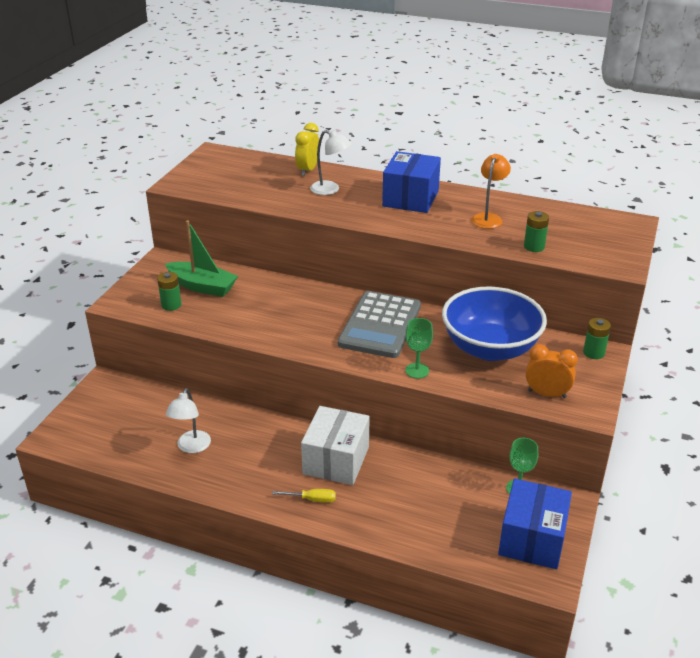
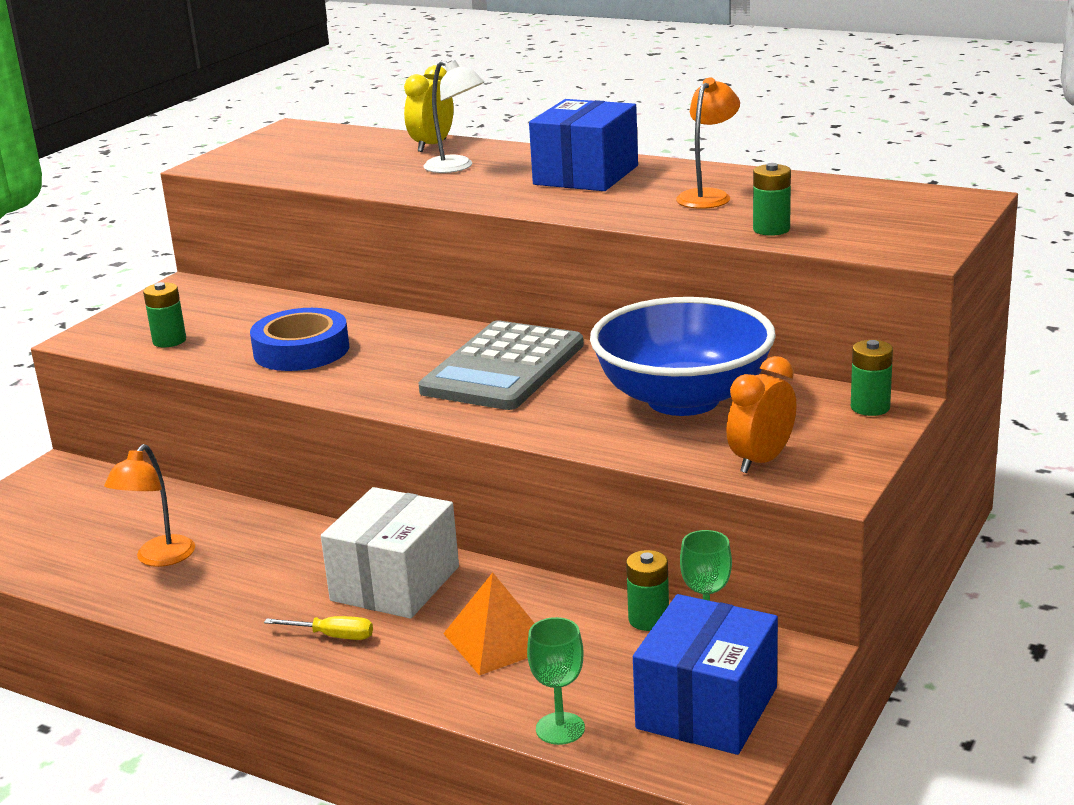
camera: 10 degrees right, 10 degrees down
(191, 447) = (159, 558): white lamp -> orange lamp
(202, 286) = (230, 318): green boat -> none
(255, 312) = (301, 350): none -> blue tape
(406, 498) = (498, 640): none -> orange pyramid
(417, 370) = (541, 427): green goblet -> green goblet (560, 728)
(484, 480) = (648, 619): none -> green battery
(547, 394) = (761, 461): orange clock -> orange clock turned 75 degrees counterclockwise

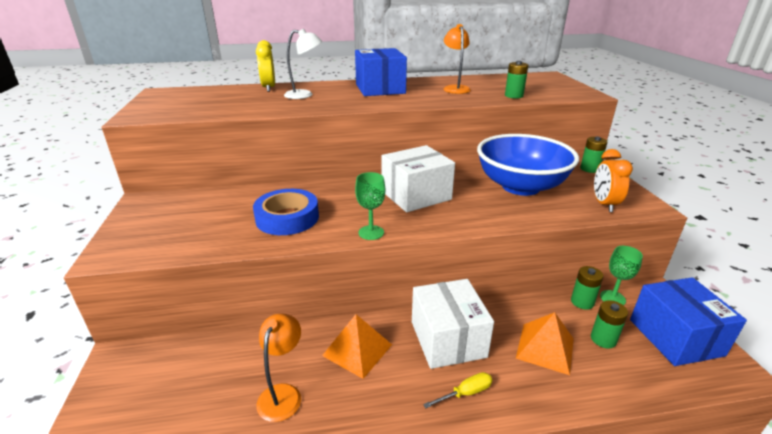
camera: 40 degrees left, 5 degrees up
(159, 558) = (283, 394): orange lamp -> orange lamp turned 150 degrees counterclockwise
(169, 341) = (183, 238): green battery -> green battery (603, 339)
(280, 552) = (357, 350): none -> orange pyramid
(503, 368) = (416, 195): grey calculator -> white box
(560, 728) = (650, 386): green goblet -> green goblet (371, 232)

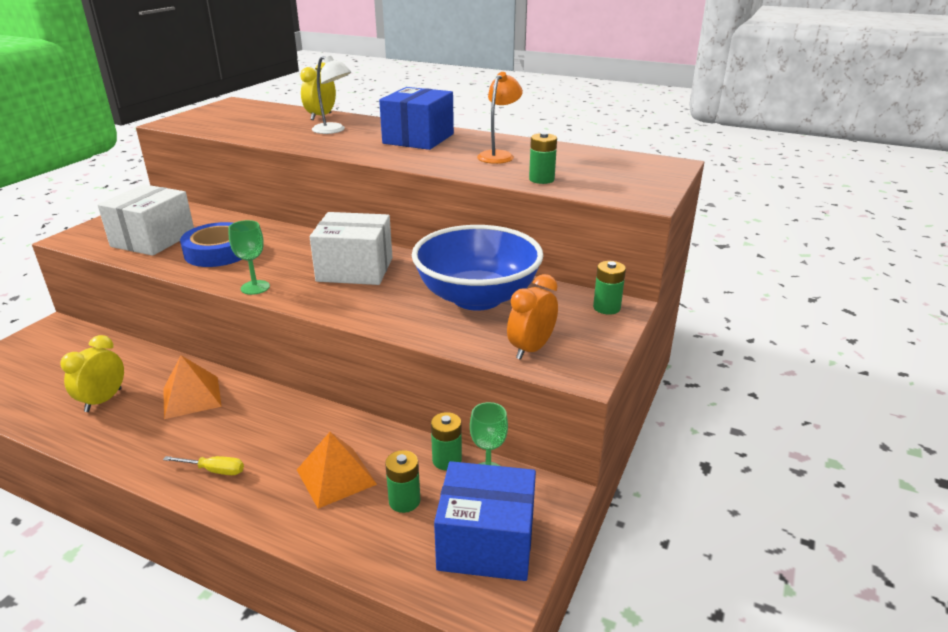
camera: 35 degrees right, 0 degrees up
(283, 394) = (103, 400): orange lamp -> yellow clock
(448, 339) = (268, 425): white box -> white box (153, 239)
(675, 337) = (486, 542): blue box -> blue box turned 75 degrees clockwise

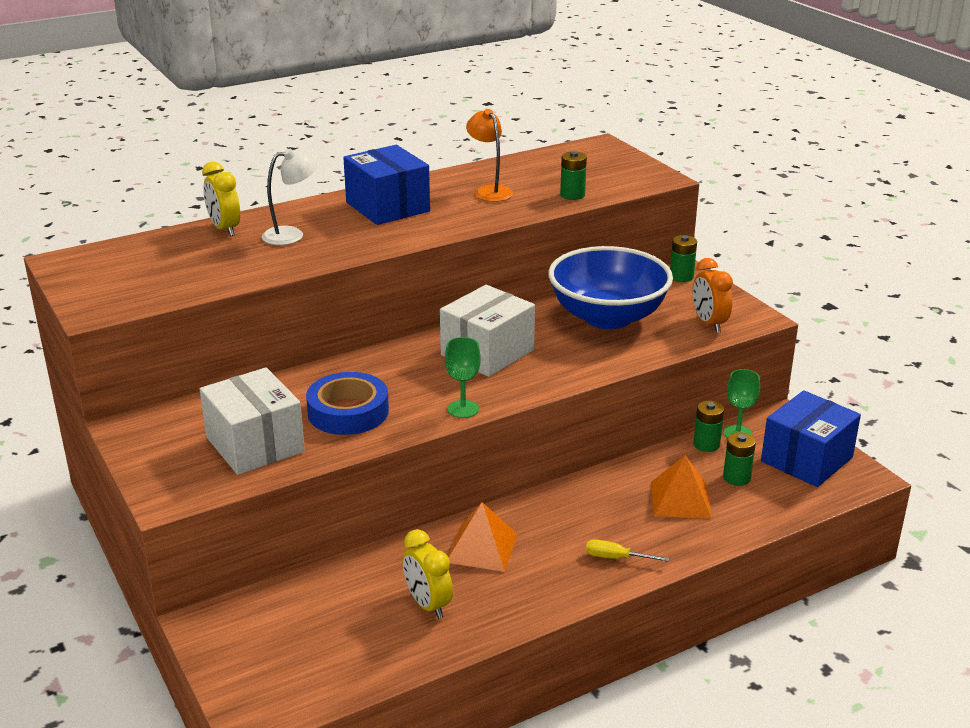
camera: 55 degrees left, 0 degrees up
(214, 470) = (616, 558): yellow screwdriver -> yellow screwdriver turned 120 degrees counterclockwise

